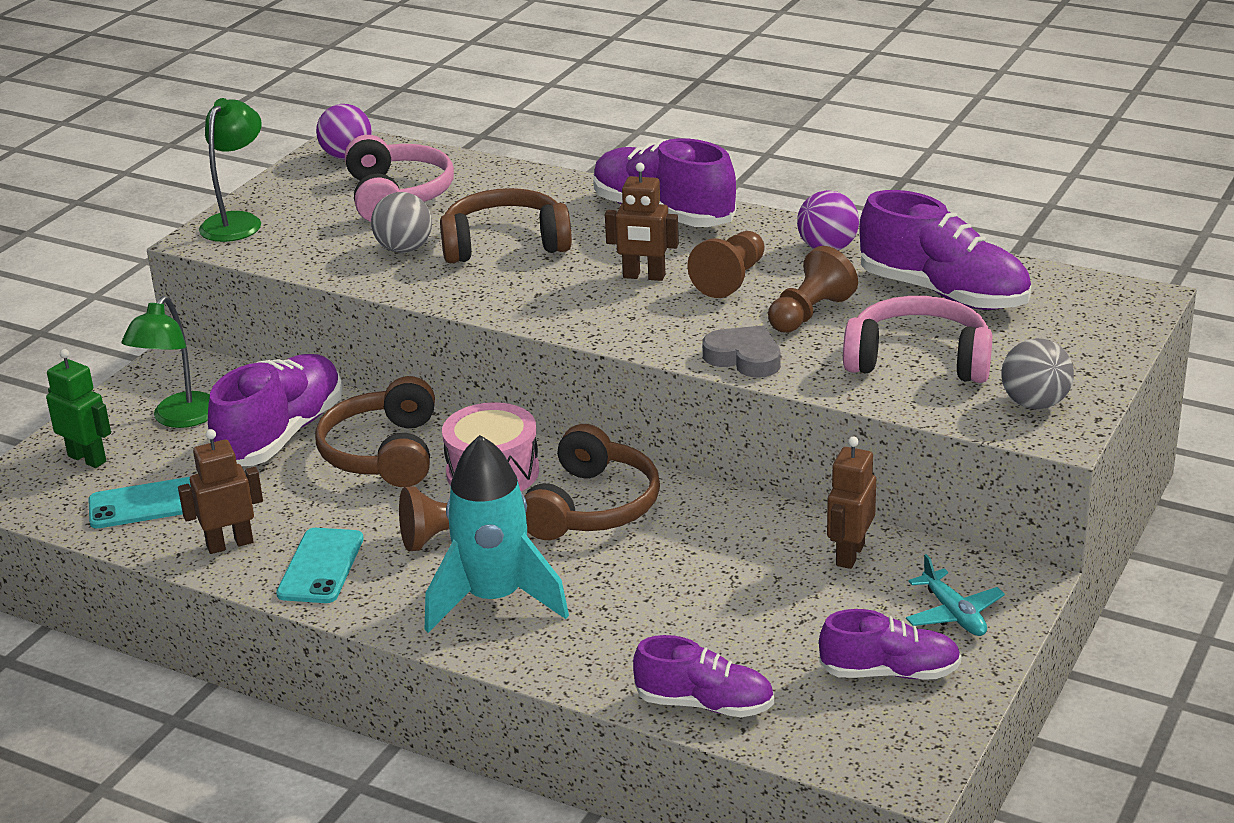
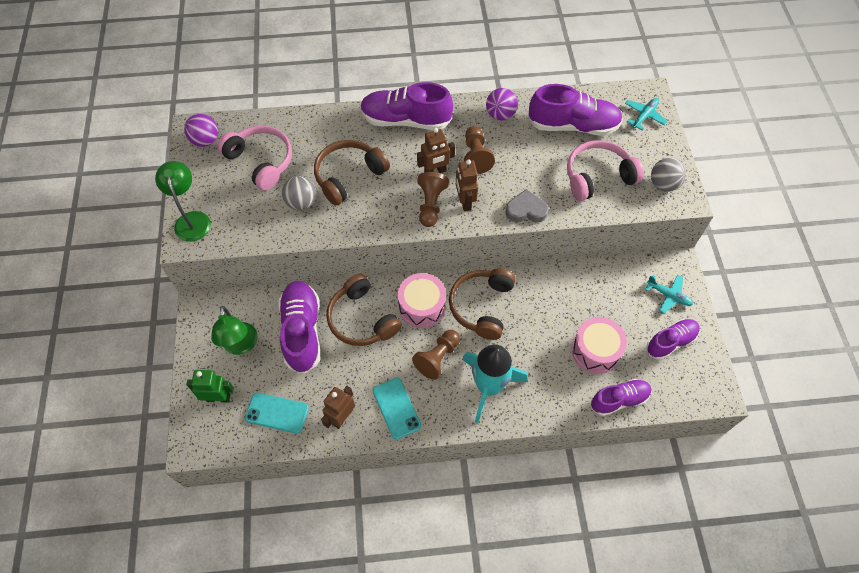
camera: 35 degrees left, 30 degrees up
(145, 504) = (277, 413): turquoise phone -> turquoise phone turned 60 degrees clockwise
(591, 506) = (482, 306): brown headphones -> brown headphones turned 150 degrees counterclockwise
(731, 629) = (595, 350): none -> pink drum
(809, 314) = (529, 165): brown pawn -> brown pawn (431, 205)
(849, 555) = (606, 281): brown robot -> brown robot (465, 202)
(1095, 319) = (644, 116): none -> turquoise plane

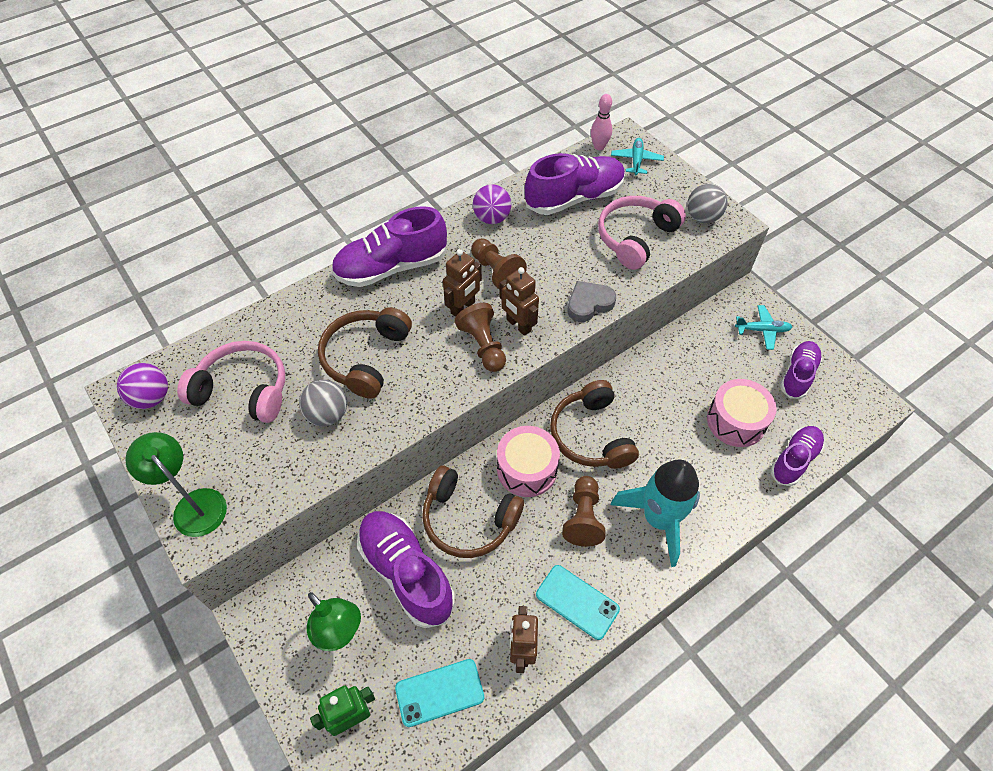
camera: 30 degrees left, 5 degrees down
(622, 92) = (599, 147): none -> pink bowling pin

